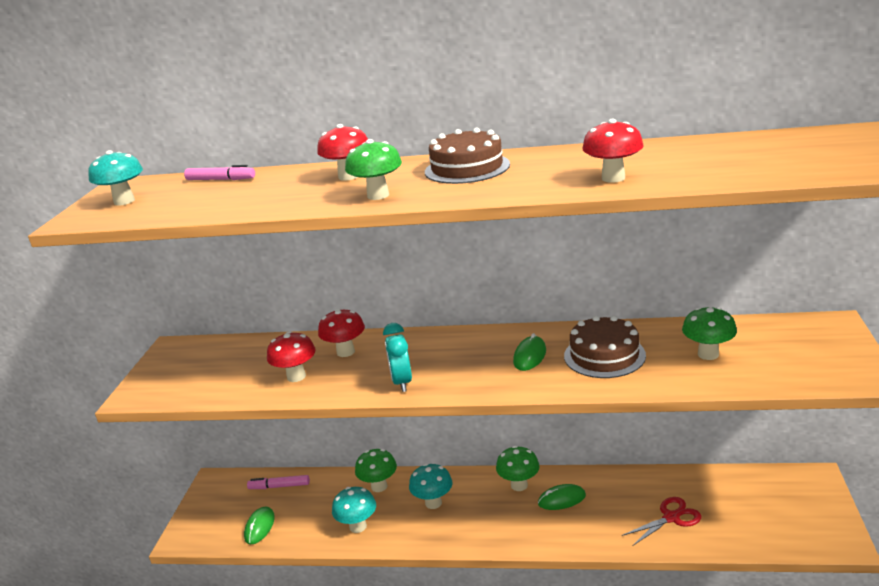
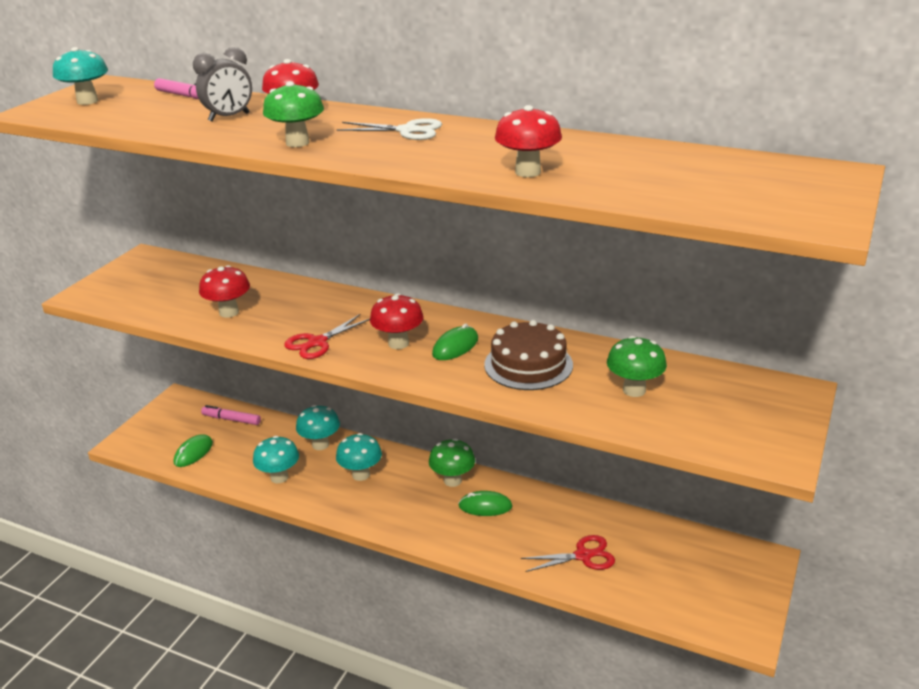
camera: 15 degrees right, 5 degrees up
(285, 188) = (229, 117): none -> grey clock
(345, 352) = (289, 299): red mushroom -> red mushroom (398, 343)
(379, 486) = (320, 444): green mushroom -> turquoise mushroom
(402, 382) = (317, 342): turquoise clock -> red scissors
(467, 168) = (407, 131): brown cake -> white scissors

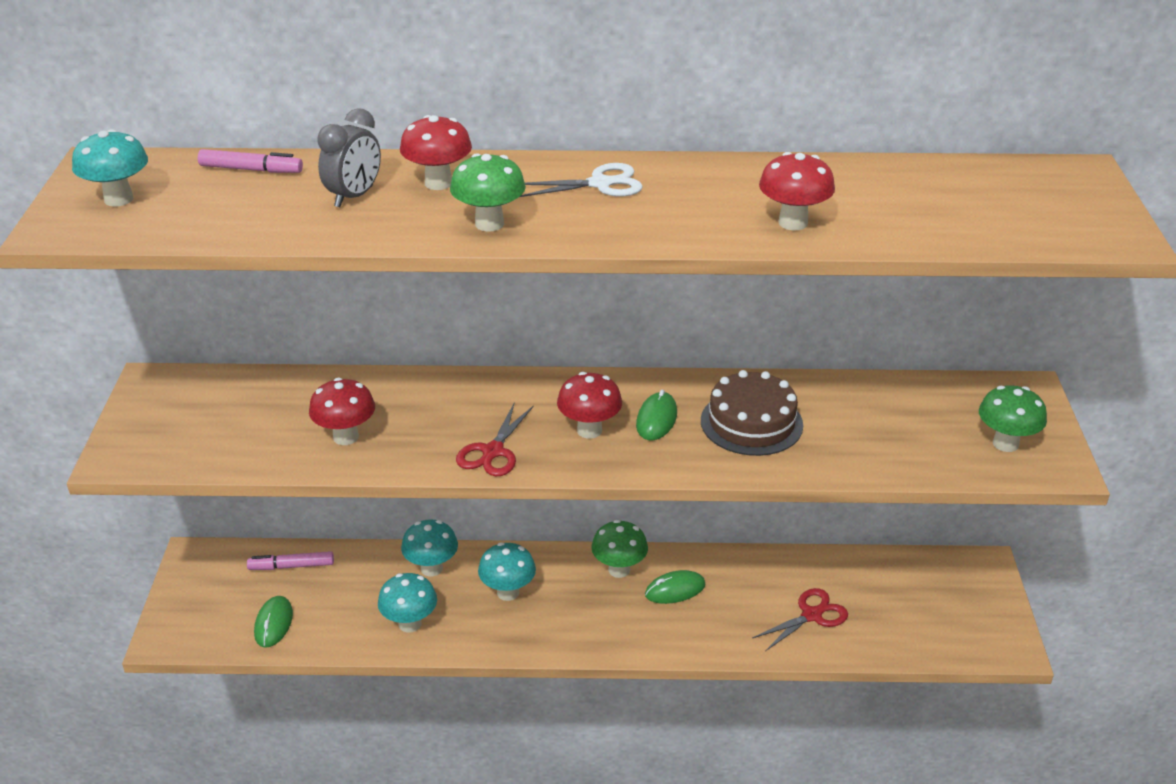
camera: 25 degrees left, 5 degrees up
(634, 390) = (879, 427): green mushroom -> green mushroom (1005, 443)

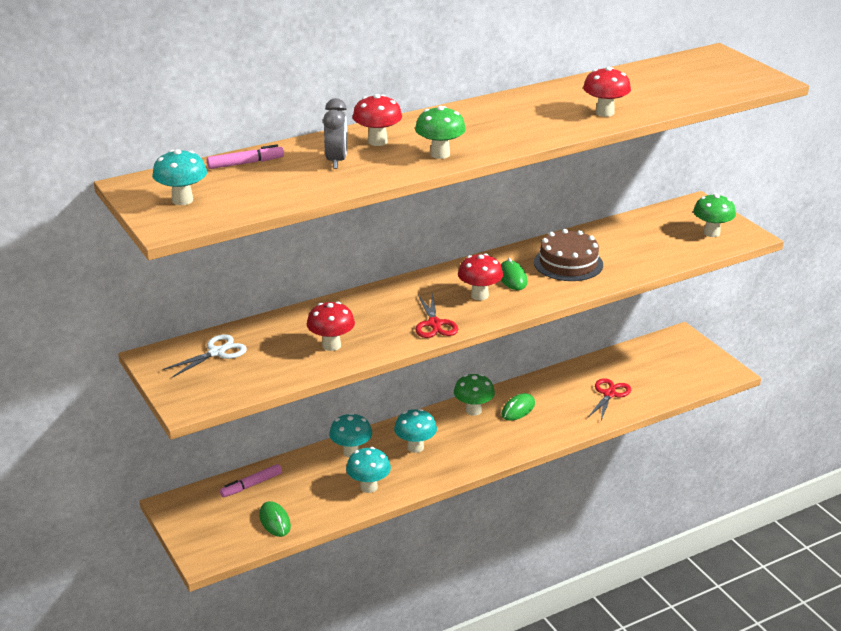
camera: 30 degrees left, 5 degrees down
(600, 184) = (474, 119): white scissors -> white scissors (216, 352)

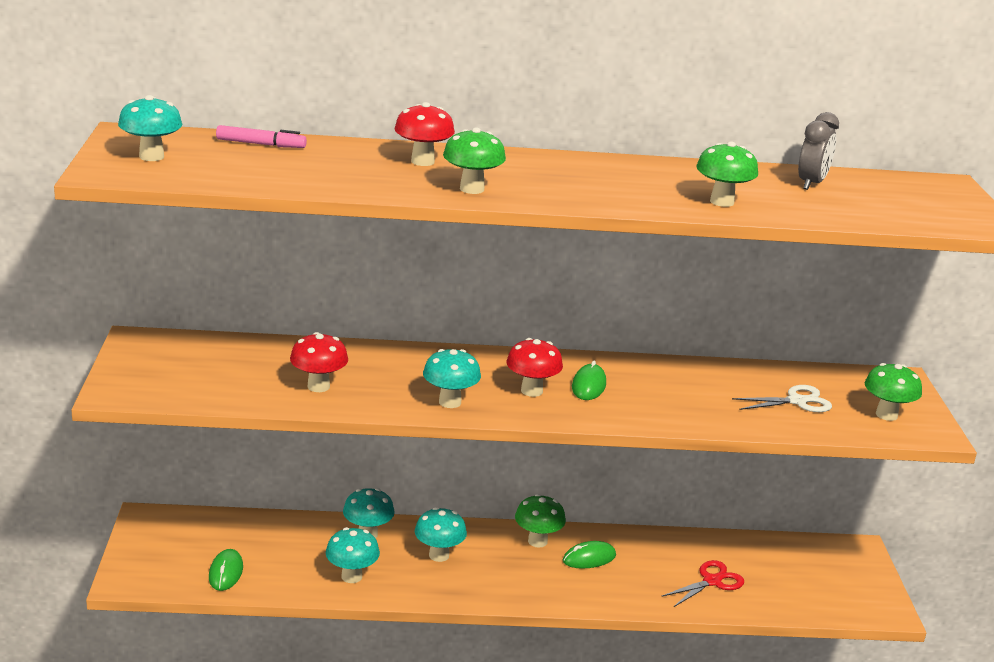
camera: 25 degrees right, 5 degrees down
(216, 352) = (199, 355): white scissors -> white scissors (796, 401)
(251, 485) = (238, 528): pink marker -> none
(336, 161) = (353, 166): grey clock -> grey clock (811, 184)
(434, 324) = (450, 402): red scissors -> turquoise mushroom
(568, 263) = (670, 391): brown cake -> none
(605, 112) = (722, 202): red mushroom -> green mushroom

